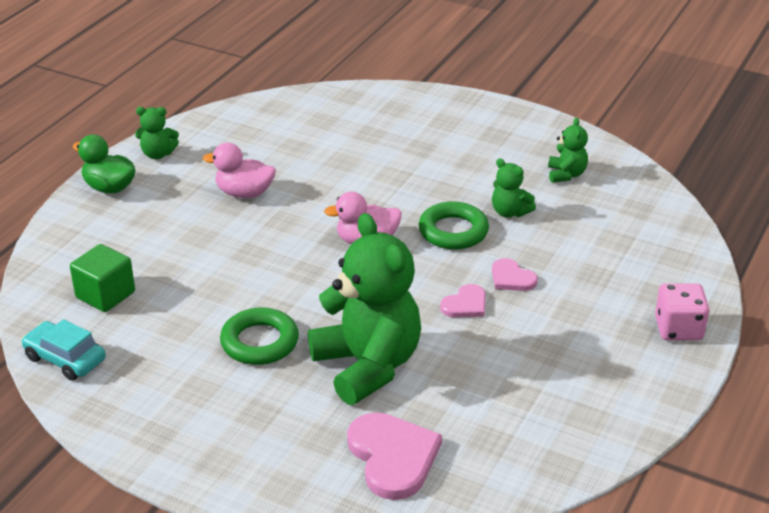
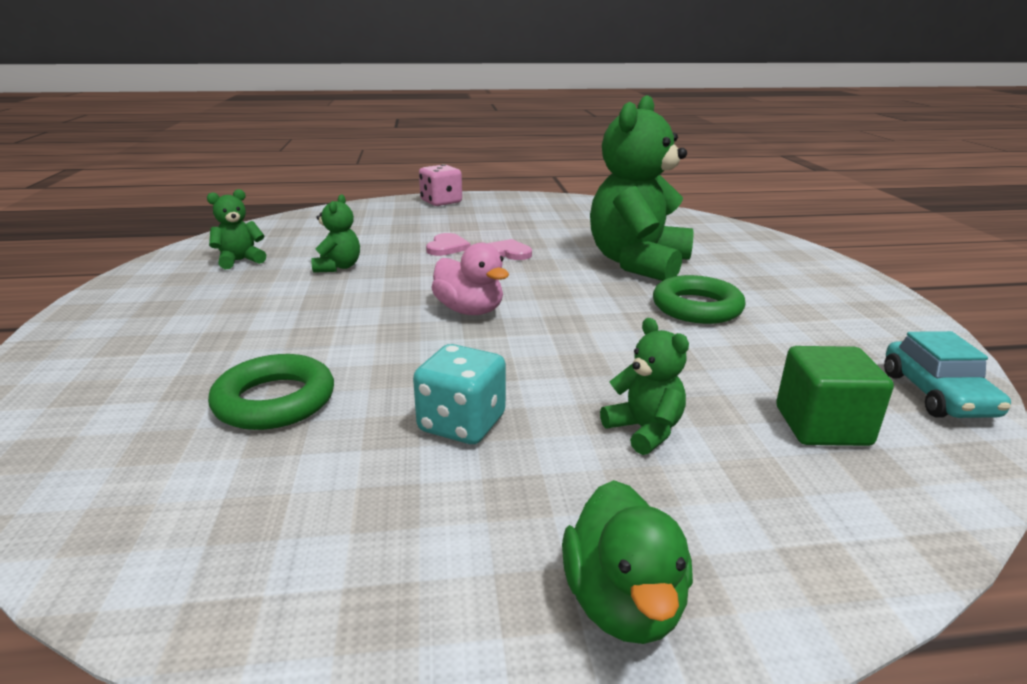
camera: 125 degrees left, 10 degrees down
(158, 154) = (430, 606): green teddy bear -> green teddy bear (644, 430)
(244, 193) = (462, 424): pink duck -> turquoise dice
(393, 457) = (700, 236): pink heart -> none
(453, 231) = (401, 280): green ring -> green ring (275, 401)

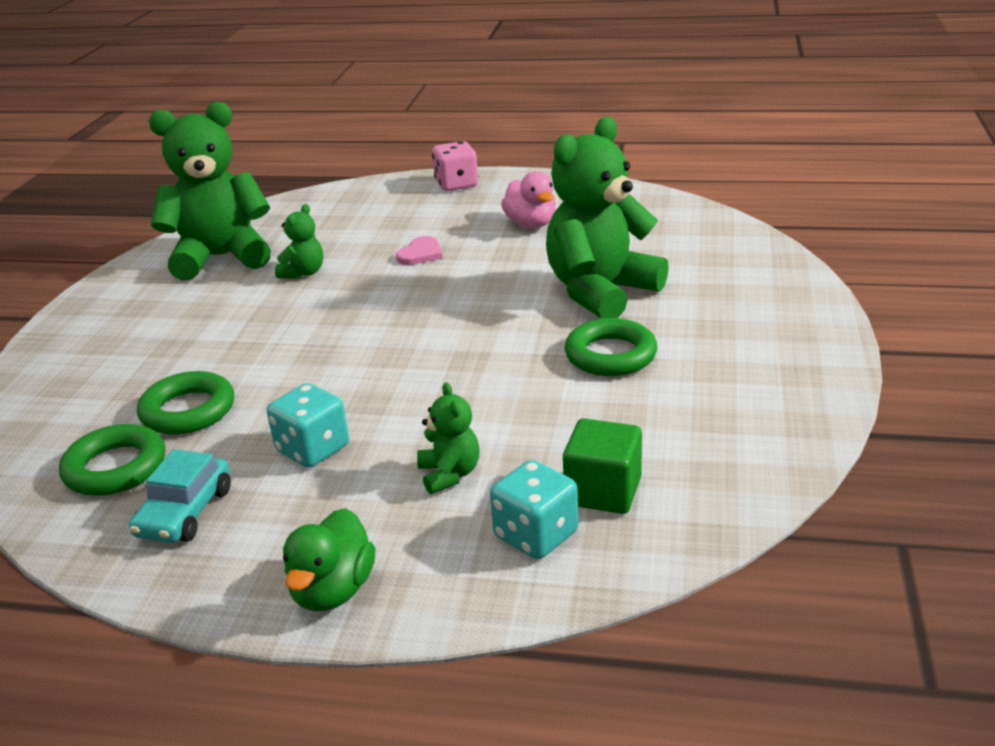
camera: 20 degrees right, 5 degrees up
(201, 480) = (115, 468): none -> green ring
(240, 261) = (221, 257): green teddy bear -> green teddy bear, size x2.25
(469, 310) = (391, 337): pink duck -> pink duck (531, 224)
(507, 253) = (475, 266): pink heart -> none
(804, 483) = (536, 535): none -> turquoise dice
(936, 394) = (745, 477): turquoise car -> turquoise car (185, 512)

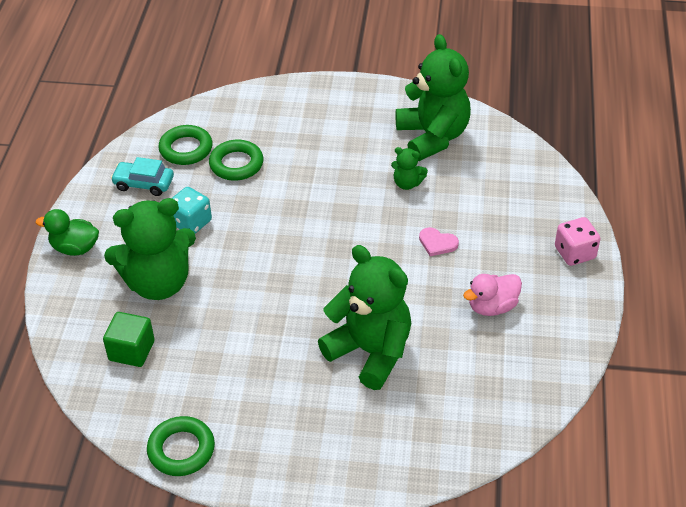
camera: 85 degrees right, 15 degrees up
(449, 474) = (158, 283): green teddy bear -> green teddy bear, size x2.25
(536, 535) = (100, 322): turquoise dice -> none
(610, 355) = (278, 356): green ring -> green ring (181, 450)

